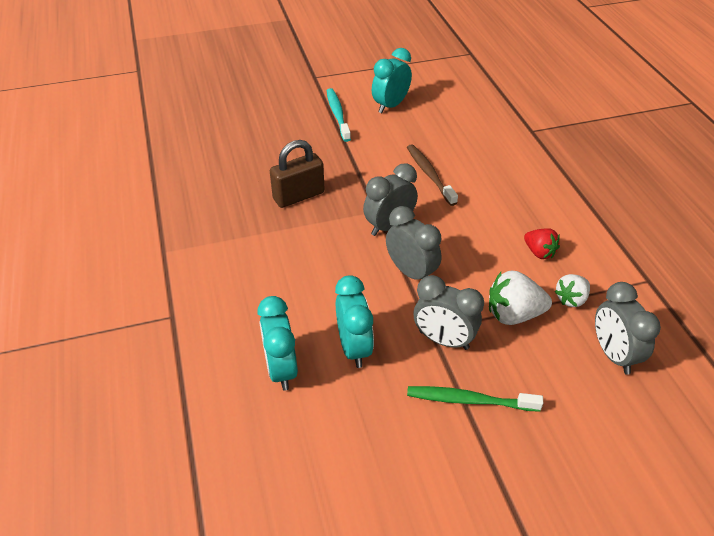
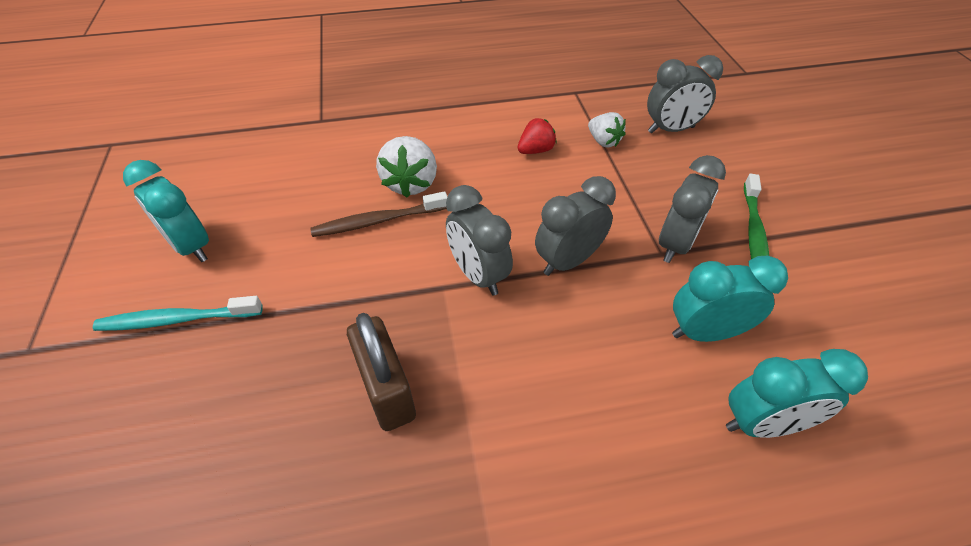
camera: 85 degrees left, 5 degrees up
(513, 314) = (629, 184): white strawberry -> white strawberry (411, 183)

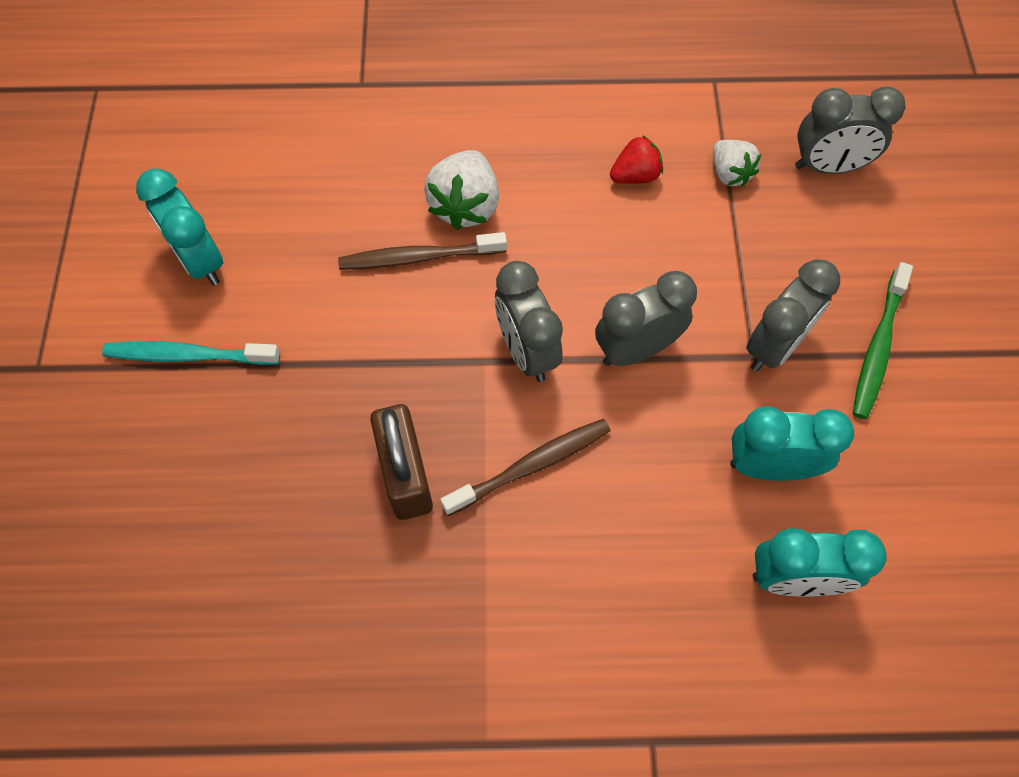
camera: 10 degrees right, 15 degrees up
(500, 364) = (531, 466): none -> brown toothbrush

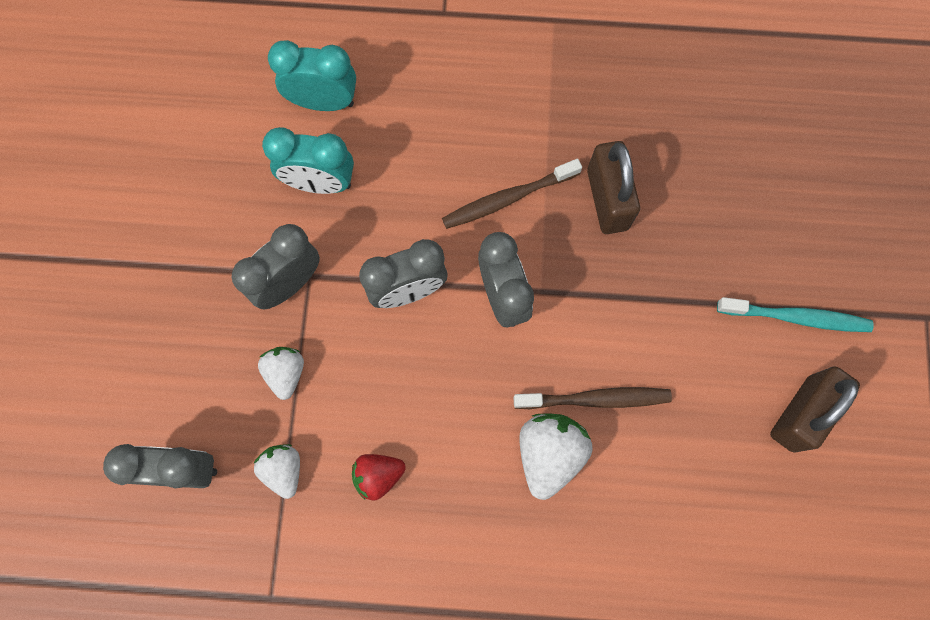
camera: 175 degrees left, 10 degrees up
(201, 260) = (800, 414): turquoise clock -> brown padlock
(751, 257) = (286, 373): none -> white strawberry
(878, 347) = (200, 274): green toothbrush -> none

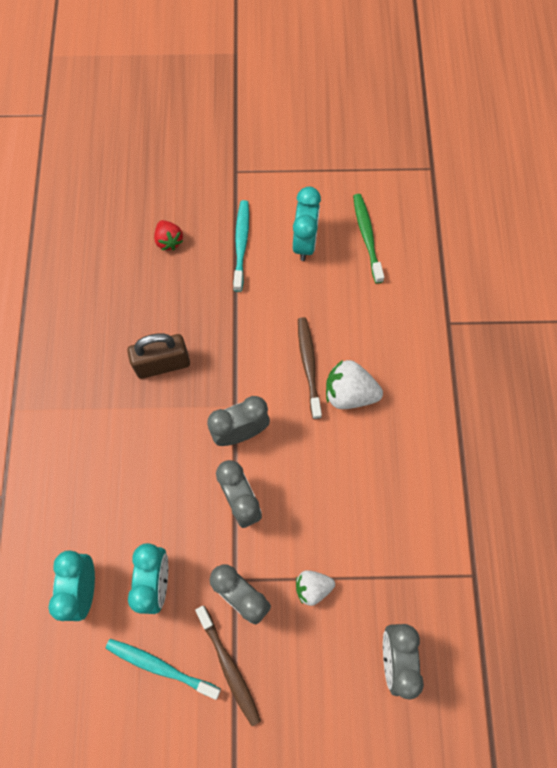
camera: 95 degrees left, 5 degrees down
(221, 184) = (160, 667): none -> turquoise toothbrush
(284, 470) = (384, 579): white strawberry -> none
(378, 475) = (379, 508): red strawberry -> red strawberry (169, 241)
(508, 198) = (164, 434): brown toothbrush -> brown toothbrush (229, 667)
(800, 414) = (305, 242): brown padlock -> turquoise clock
(812, 515) = (367, 237): none -> green toothbrush

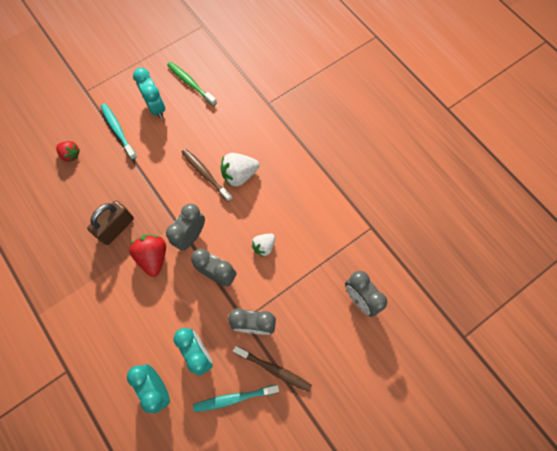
camera: 35 degrees left, 0 degrees up
(180, 428) = (153, 257): none -> red strawberry
(312, 587) = (291, 293): white strawberry -> white strawberry (264, 246)

